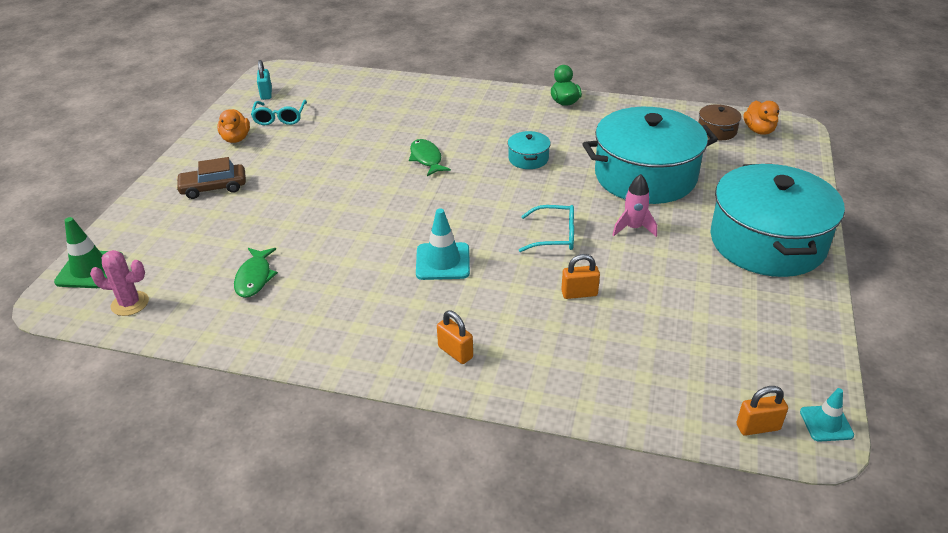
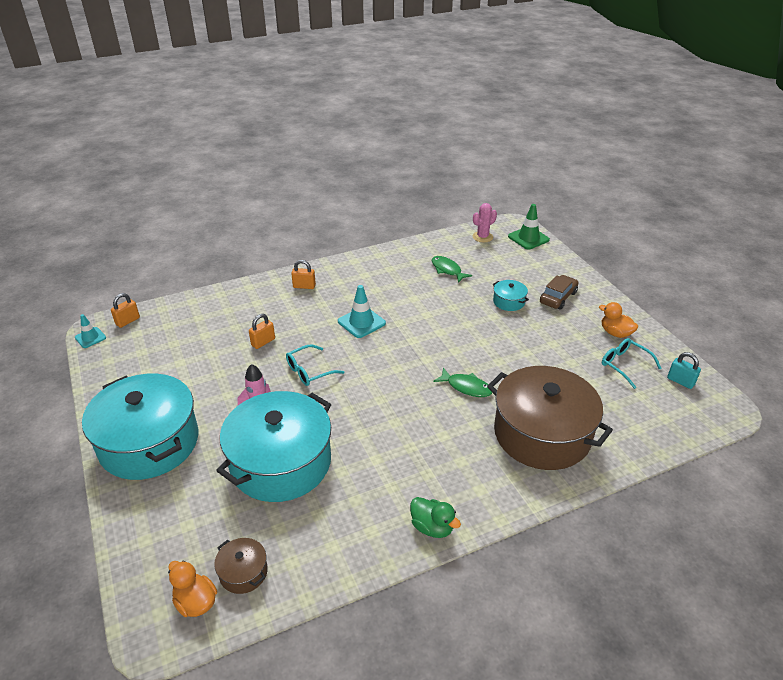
camera: 140 degrees right, 0 degrees up
(419, 110) = (542, 433): none -> brown pot
(528, 159) = (392, 429): turquoise pot -> turquoise pot (509, 302)

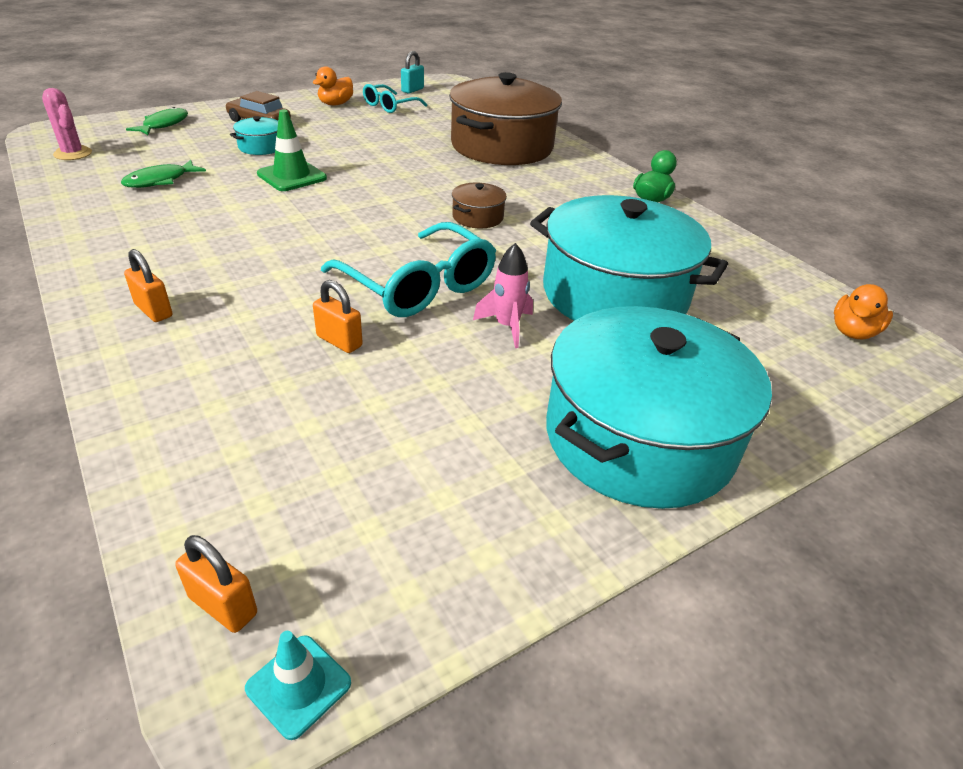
camera: 100 degrees left, 0 degrees up
(243, 572) = (789, 303): brown pot -> brown pot (477, 217)
(304, 286) = (153, 310): orange padlock -> orange padlock turned 45 degrees counterclockwise
(309, 371) = (419, 286): turquoise glasses -> turquoise glasses, size x1.71
(361, 322) = (291, 246): turquoise traffic cone -> none
(466, 387) = (437, 177): green fish -> green fish (164, 124)
(528, 238) = (100, 126): green traffic cone -> green traffic cone (292, 176)

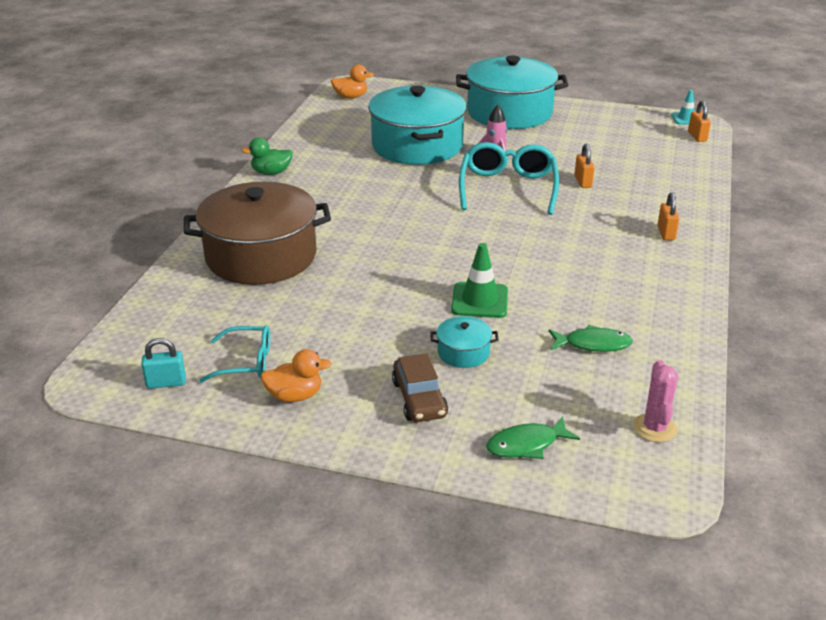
camera: 130 degrees left, 5 degrees down
(477, 217) = (404, 209): brown pot -> none

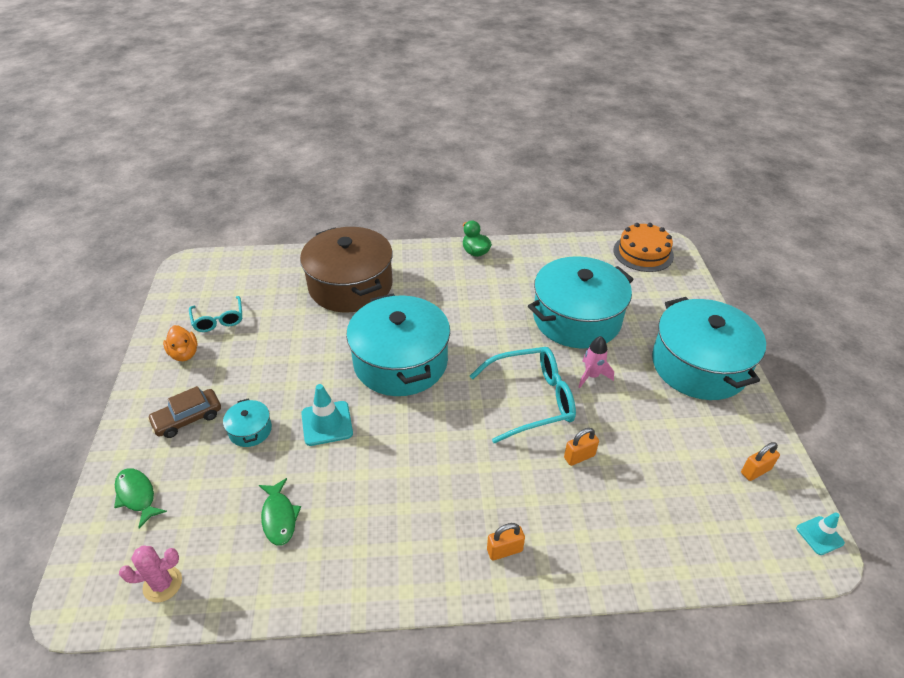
camera: 70 degrees right, 10 degrees up
(166, 383) = (191, 293): turquoise padlock -> none
(351, 97) = (643, 253): orange duck -> orange cake
(415, 244) = (401, 362): none -> turquoise pot
(479, 300) = (327, 423): green traffic cone -> turquoise traffic cone
(697, 136) = (774, 555): orange padlock -> orange padlock (755, 471)

